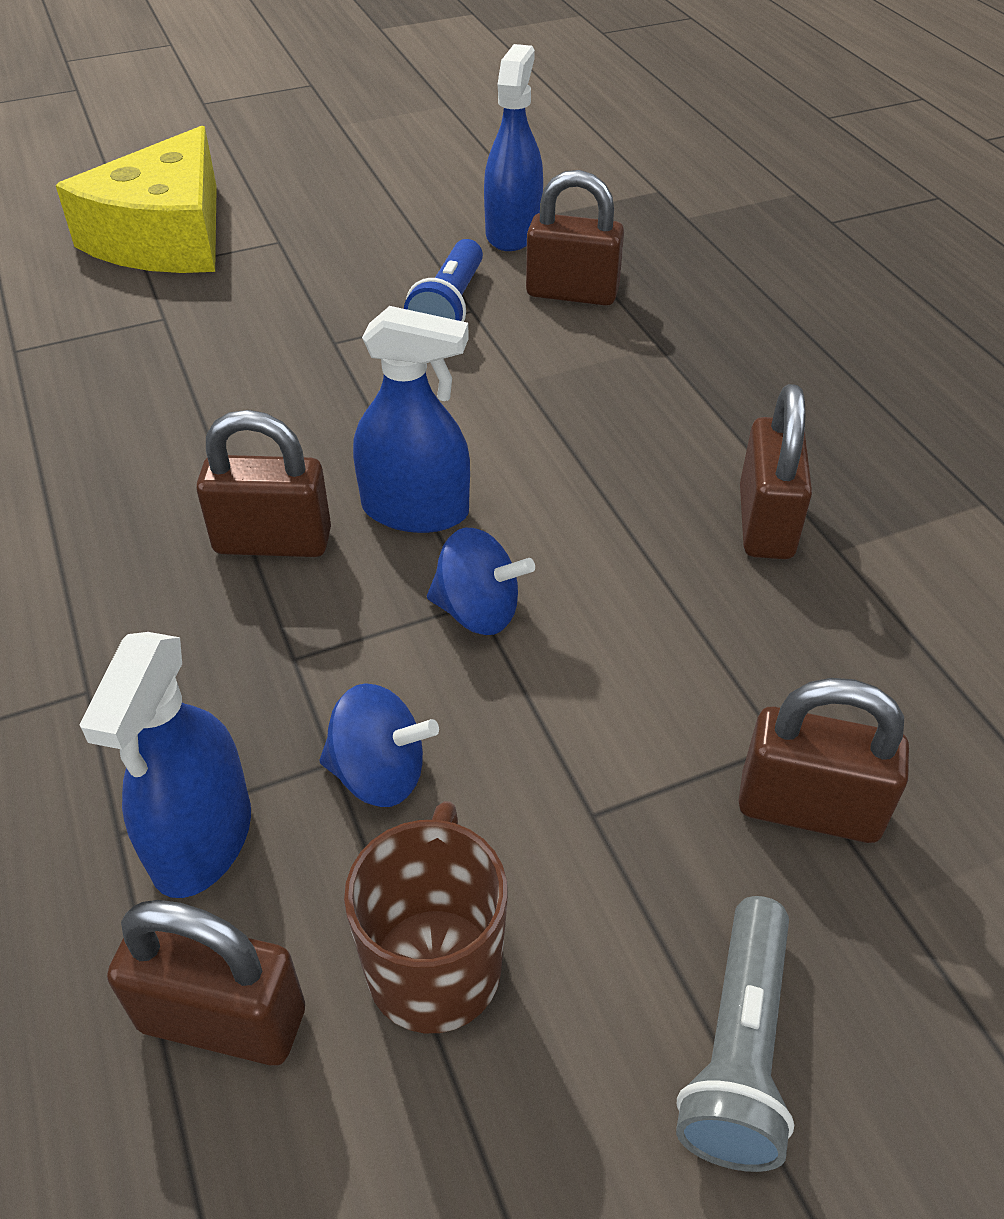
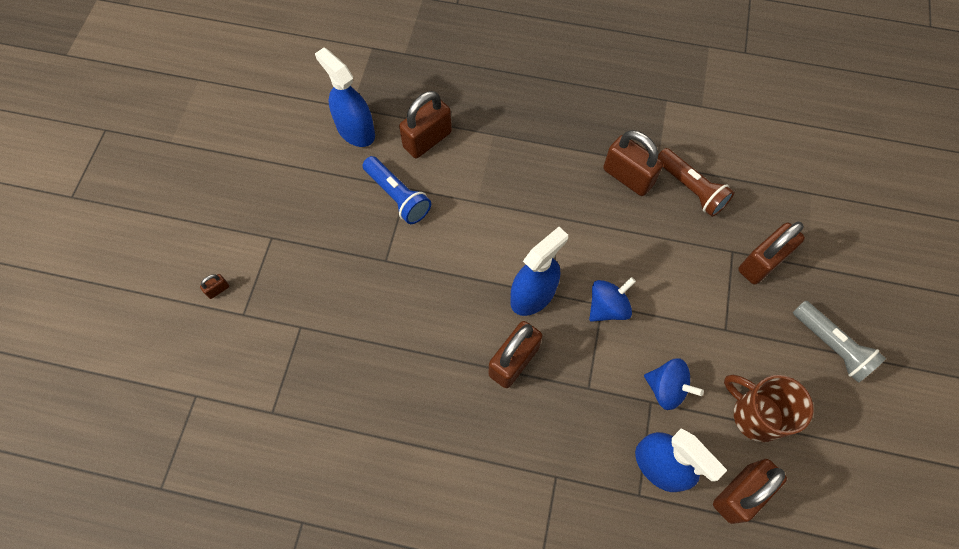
camera: 55 degrees left, 20 degrees up
(165, 237) = (218, 290): yellow cheese -> brown padlock
(379, 774) = (666, 388): blue spinning top -> blue spinning top turned 75 degrees clockwise
(844, 617) = (691, 188): none -> brown flashlight

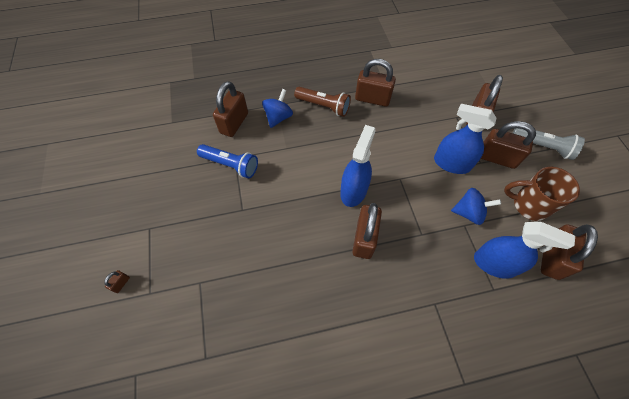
camera: 25 degrees left, 5 degrees down
(355, 130) = (181, 135): blue spray bottle -> blue spray bottle (451, 163)
(608, 307) = (404, 178): blue spinning top -> blue spinning top (278, 117)
(691, 188) = (412, 92): brown flashlight -> brown flashlight (323, 106)
(753, 333) = (496, 158): none -> brown padlock

